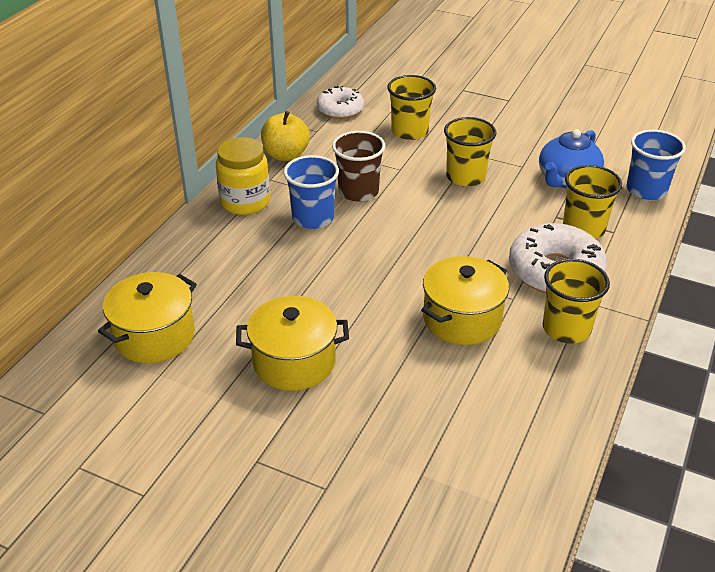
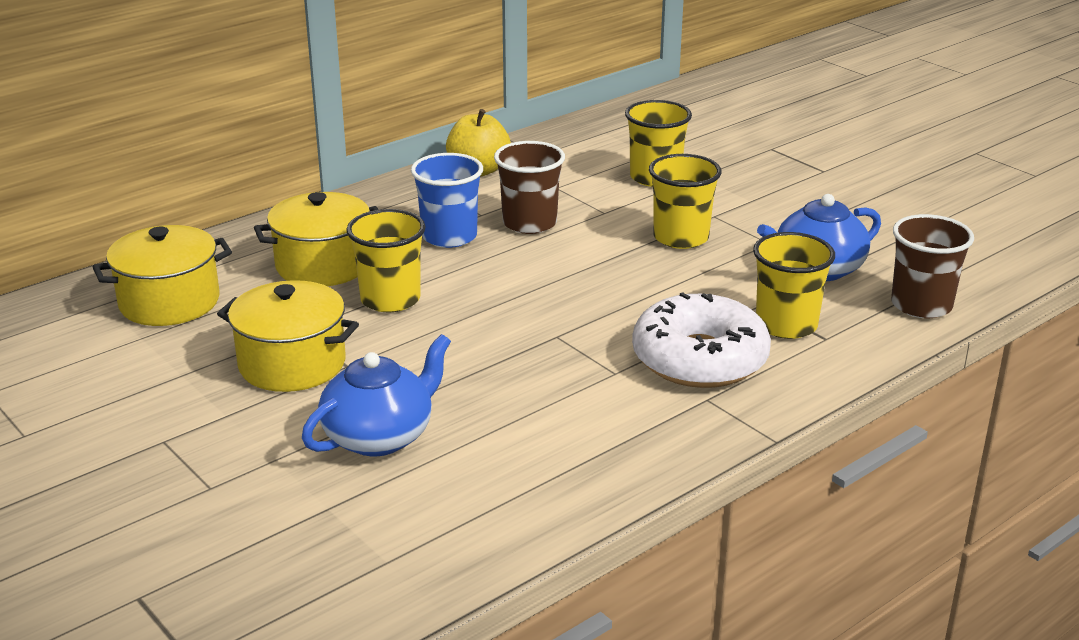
camera: 25 degrees right, 10 degrees down
(245, 202) = (387, 205): yellow jar -> none
(340, 109) = (589, 139): white donut -> none
(406, 402) = (380, 436): none -> blue teapot
(462, 319) = (528, 376): yellow pot -> yellow pot (323, 265)
(566, 328) = (653, 420): yellow cup -> yellow cup (390, 299)
(646, 190) = (921, 305): blue cup -> brown cup

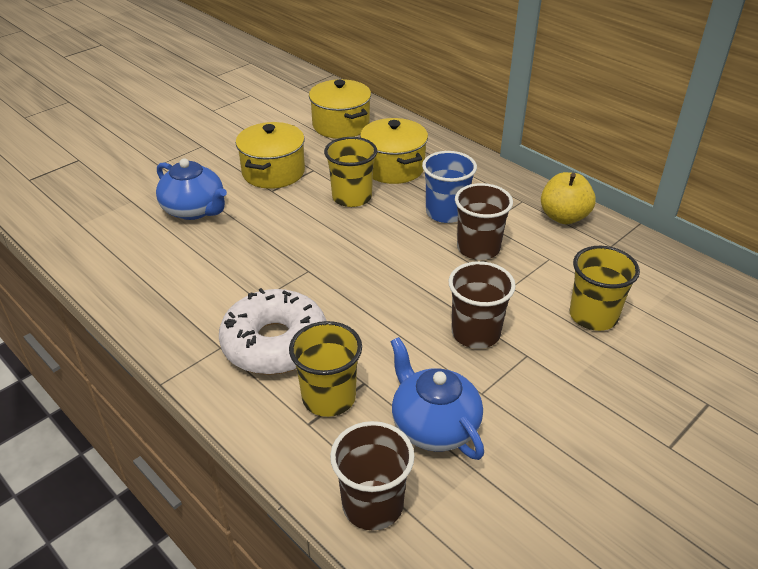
camera: 85 degrees right, 10 degrees up
(681, 238) = (475, 333): yellow cup -> brown cup

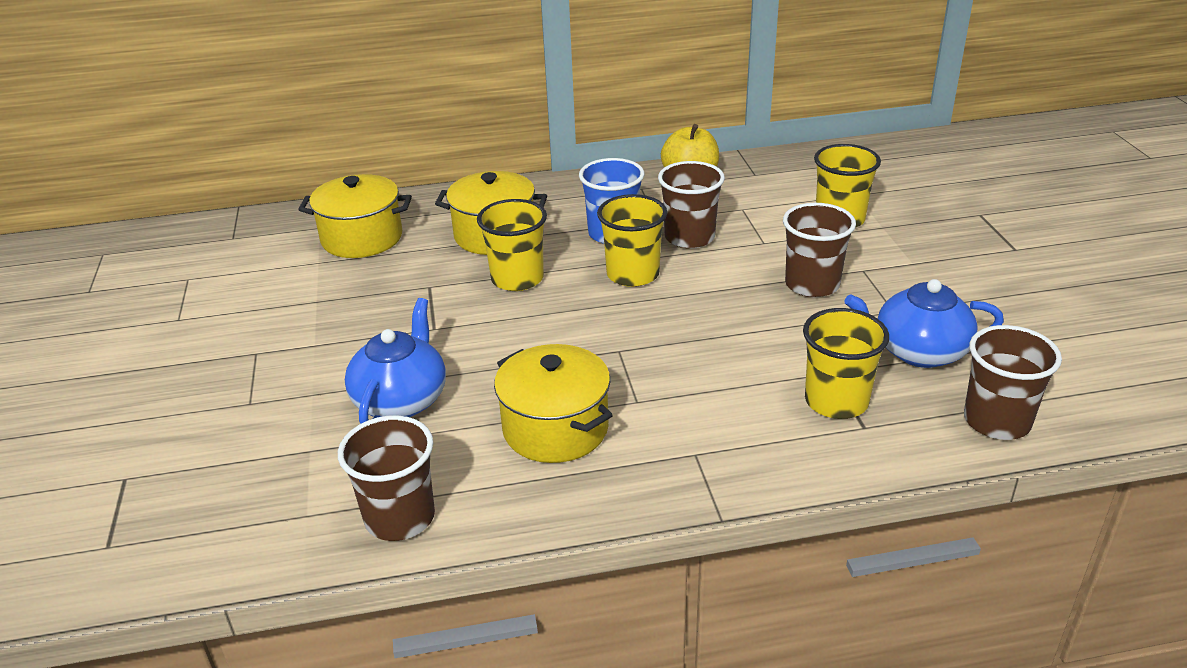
camera: 55 degrees left, 5 degrees down
(93, 255) = (400, 517): none -> brown cup
(195, 210) = (401, 399): blue teapot -> blue teapot turned 60 degrees counterclockwise
(273, 172) = (397, 315): yellow pot -> yellow pot (555, 429)
(275, 343) = (723, 411): white donut -> none
(403, 241) = (632, 274): none -> yellow cup

